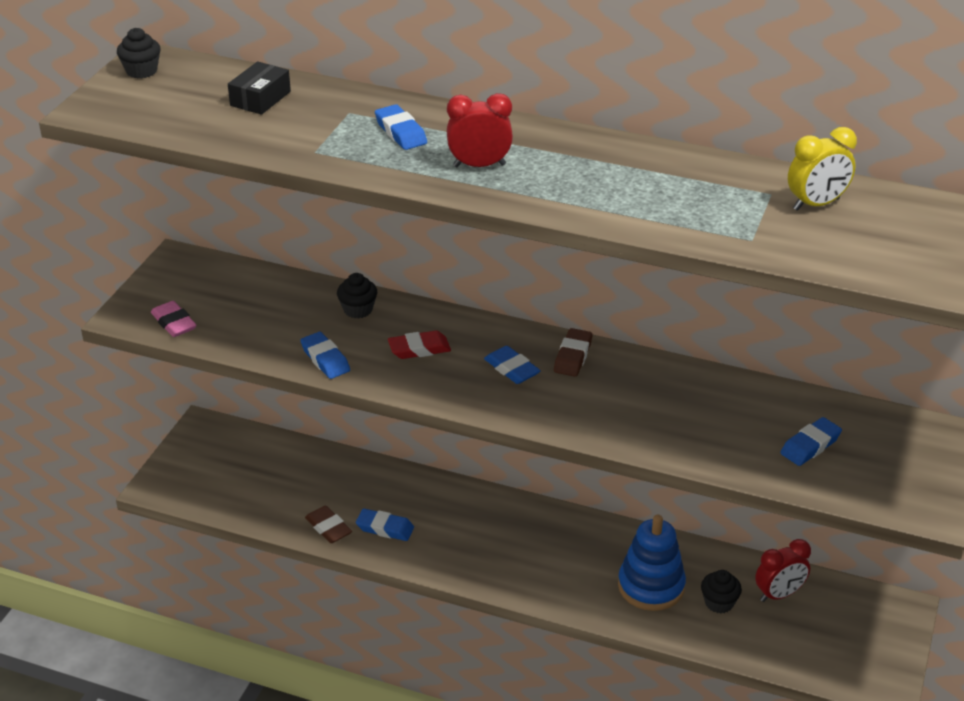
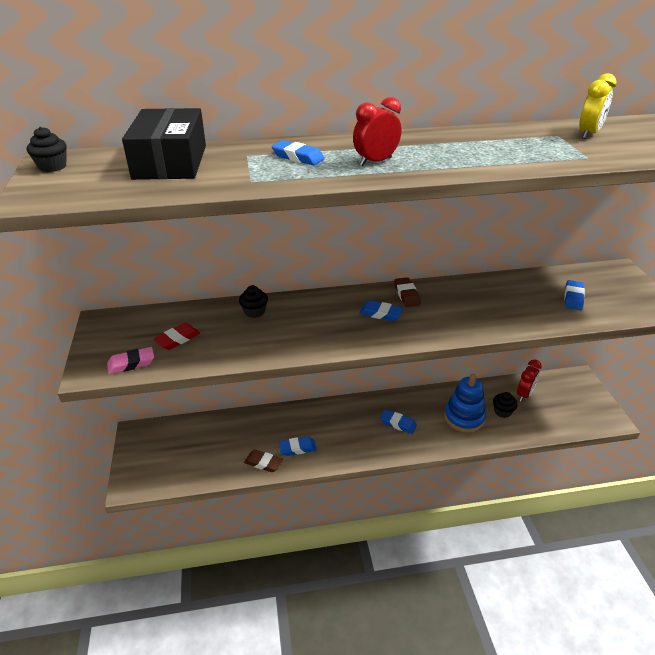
camera: 30 degrees left, 0 degrees up
(174, 323) = (131, 363): pink eraser -> pink eraser turned 45 degrees counterclockwise
(260, 98) = (170, 162): black box -> black box, size x1.95
(325, 359) = (261, 349): blue eraser -> blue eraser (398, 423)
(419, 349) = (315, 321): red eraser -> red eraser (177, 339)

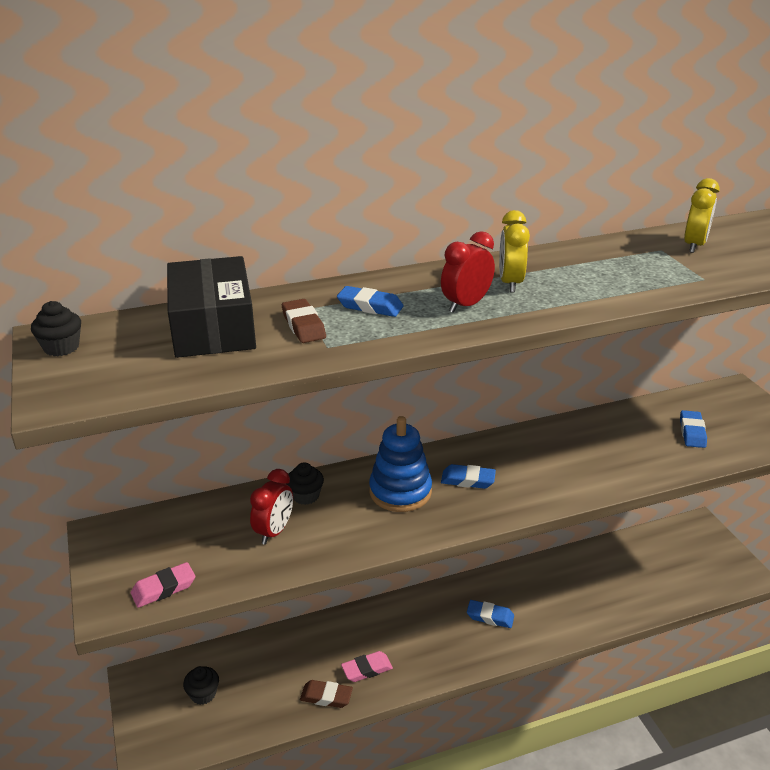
camera: 10 degrees left, 5 degrees down
(177, 339) = (215, 547): red eraser -> none
(297, 448) = (367, 669): blue eraser -> pink eraser
(406, 295) = (492, 451): brown eraser -> brown eraser (303, 326)
(419, 149) = (510, 283): none -> yellow clock
(464, 417) = (571, 597): blue stacking toy -> blue stacking toy (400, 491)
(502, 411) = (616, 582): black cupcake -> black cupcake (203, 694)
(524, 394) = (638, 556): red clock -> red clock (274, 531)

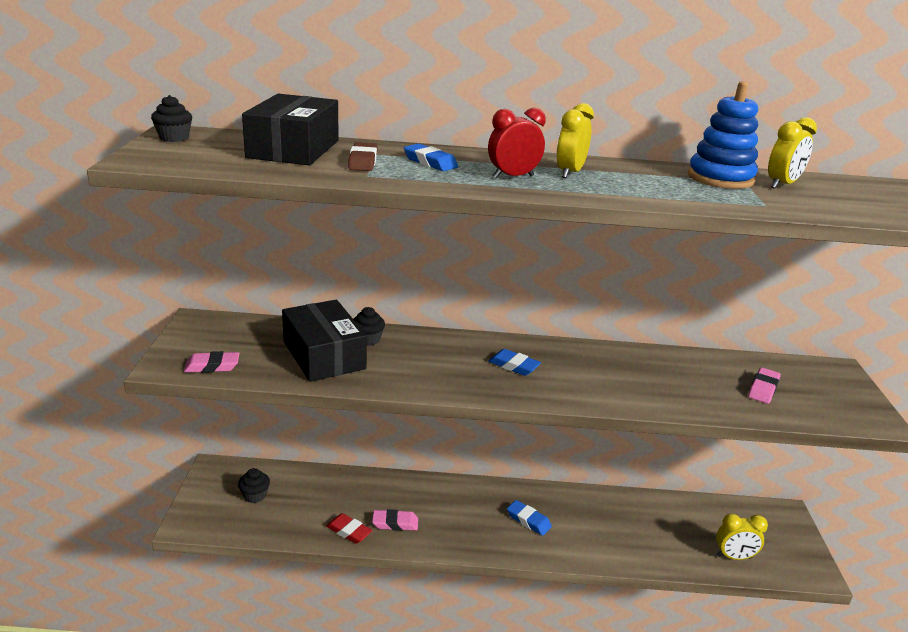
camera: 20 degrees right, 5 degrees down
(274, 531) = (324, 355): red clock -> black box
(326, 697) = (349, 531): brown eraser -> red eraser
(400, 491) = (448, 358): blue stacking toy -> blue stacking toy (720, 178)
(680, 585) = (734, 557): none -> yellow clock
(692, 432) = (763, 389): blue eraser -> pink eraser

